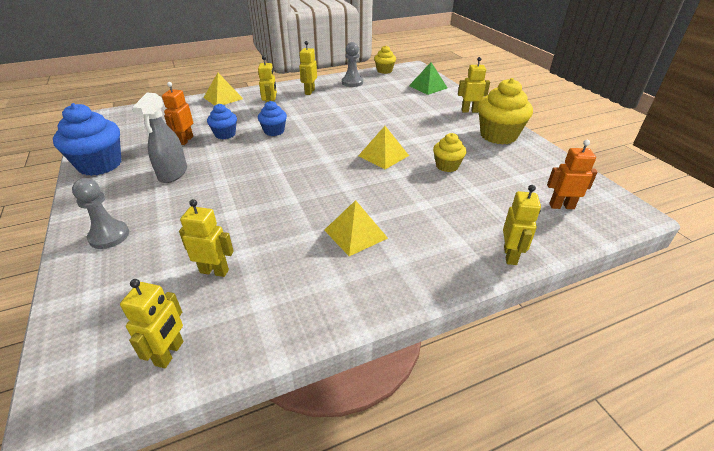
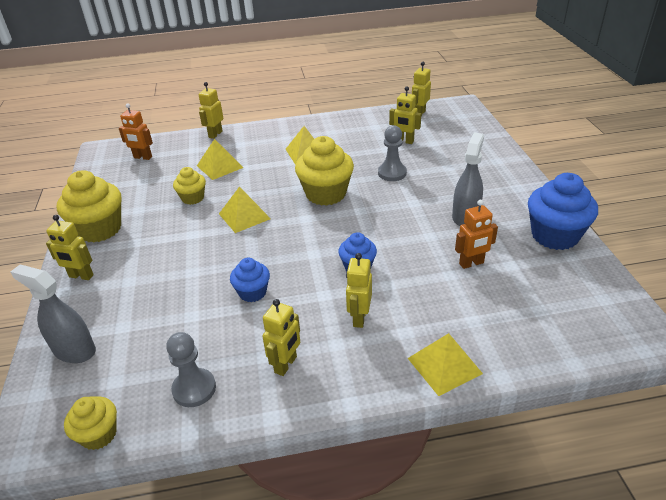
camera: 165 degrees left, 0 degrees up
(109, 236) = (490, 166): grey pawn -> grey pawn (392, 173)
(185, 140) = (471, 263): orange robot -> orange robot turned 45 degrees clockwise
(225, 134) = (422, 269): blue cupcake -> blue cupcake (252, 292)
(313, 182) = (326, 194): none -> yellow cupcake
(428, 87) = (74, 350): green pyramid -> grey spray bottle
(453, 203) = (219, 166): none -> yellow pyramid

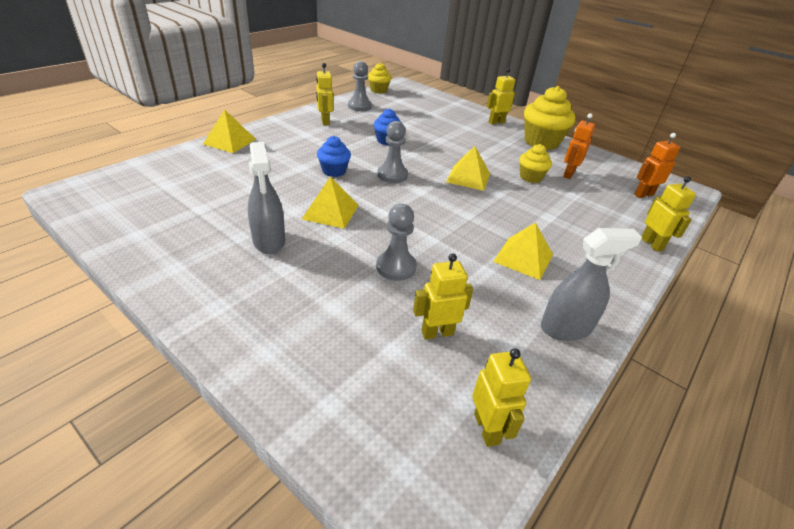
camera: 135 degrees right, 0 degrees up
(74, 350) = (437, 103): grey spray bottle -> grey spray bottle (566, 328)
(219, 166) = (569, 210): yellow pyramid -> yellow pyramid (331, 212)
(307, 242) = (392, 175): none -> grey pawn
(326, 194) = (433, 217): yellow cupcake -> none
(359, 318) = (303, 147): yellow robot -> none
(471, 263) = (239, 199): orange robot -> orange robot (568, 174)
(554, 236) = (155, 251): blue cupcake -> none

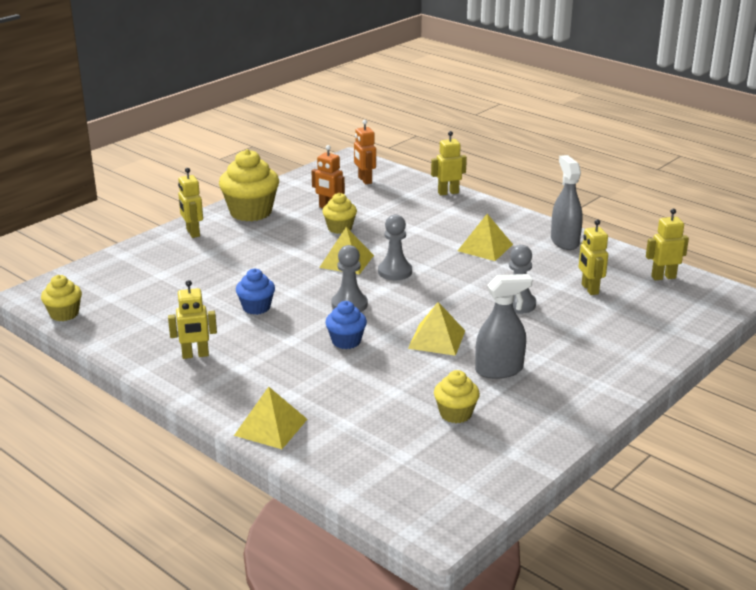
camera: 85 degrees left, 10 degrees down
(209, 211) = (455, 414): none -> yellow cupcake
(359, 106) = (134, 329): grey pawn -> grey pawn (395, 272)

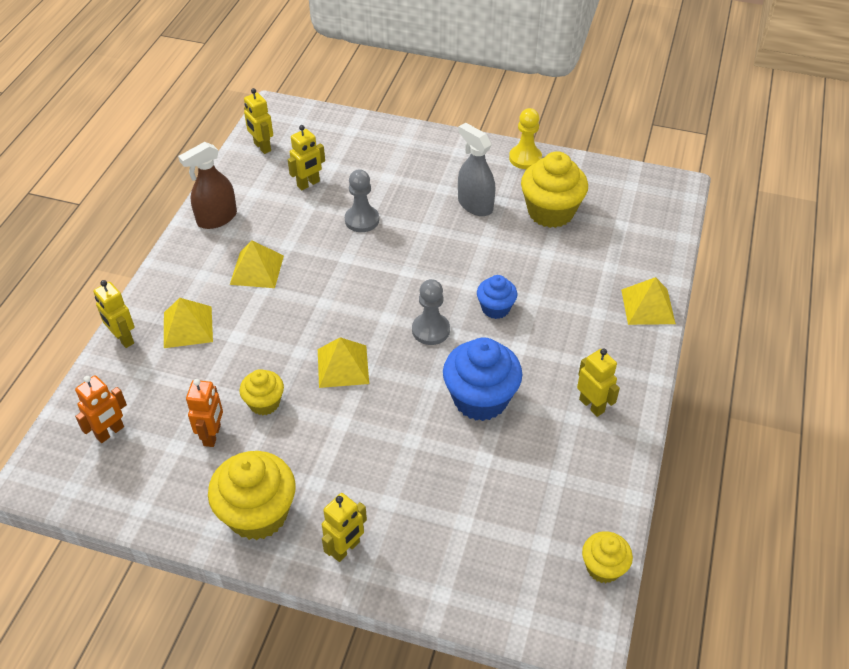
camera: 115 degrees left, 20 degrees up
(256, 307) = (480, 399): blue cupcake -> blue cupcake, size x1.78
(395, 272) = (345, 320): grey pawn -> none
(436, 339) = (453, 252): yellow pyramid -> yellow pyramid (188, 327)
(455, 414) = (550, 212): yellow cupcake -> yellow cupcake, size x1.78
(562, 426) = (525, 158): none -> yellow pawn
(564, 241) = (217, 218): grey spray bottle -> brown spray bottle

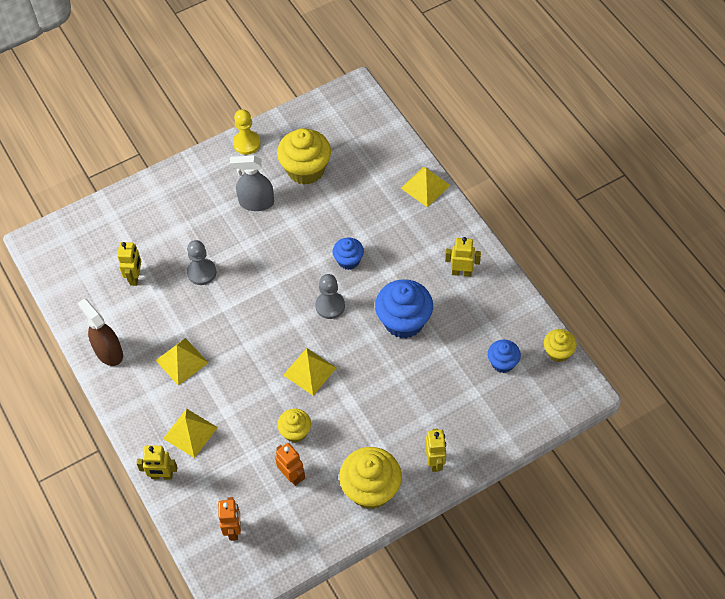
camera: 45 degrees left, 10 degrees up
(217, 218) = (108, 352): brown spray bottle -> brown spray bottle turned 135 degrees clockwise
(262, 147) = (67, 278): yellow robot -> none
(530, 522) = (502, 363): none -> blue cupcake

